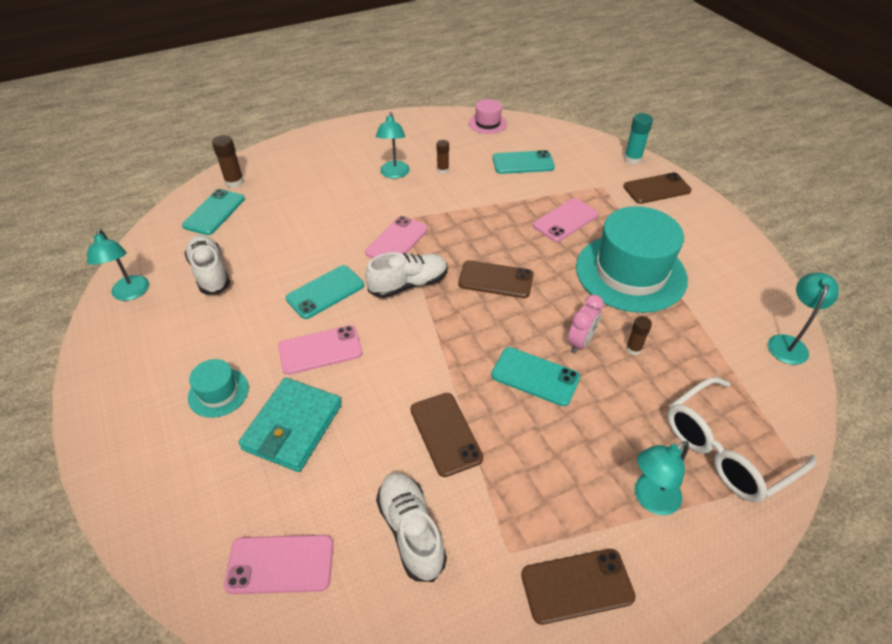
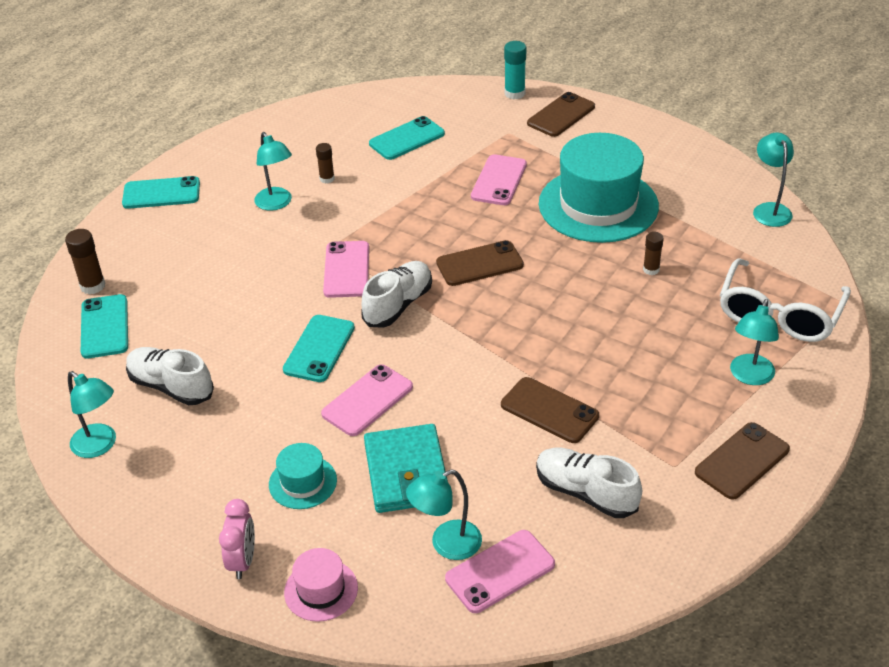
camera: 30 degrees left, 5 degrees down
(264, 510) = (446, 544): none -> turquoise lamp
(487, 123) = (330, 109): pink hat -> pink hat (321, 590)
(535, 376) = (586, 330): turquoise phone -> turquoise phone (161, 193)
(580, 342) = (602, 284): pink clock -> pink clock (242, 561)

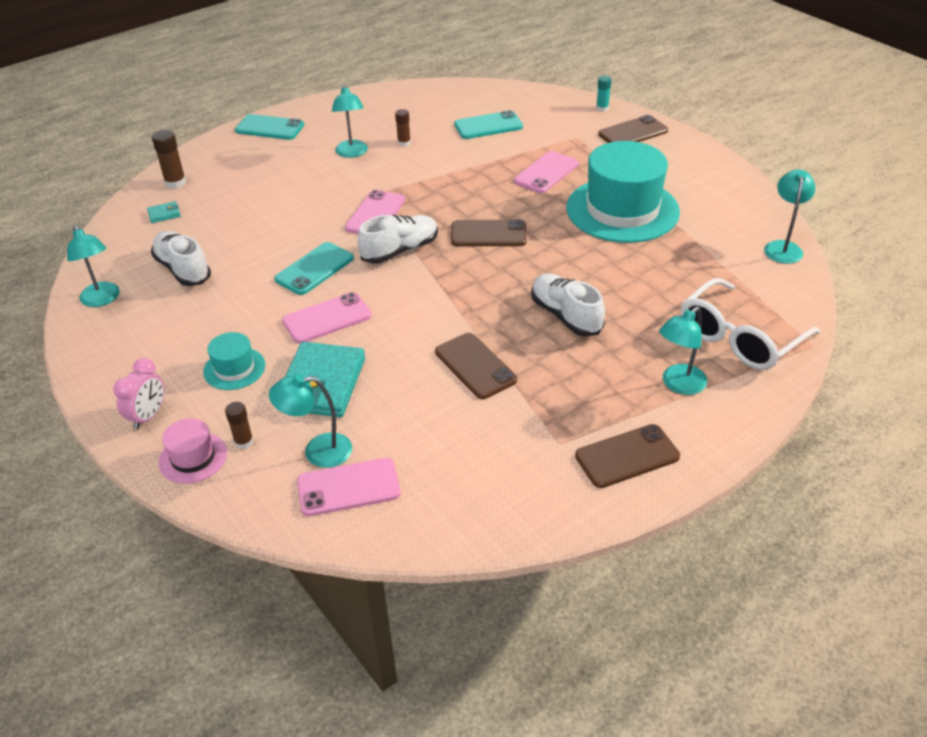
camera: 20 degrees right, 0 degrees up
(104, 327) = (164, 214): turquoise phone -> turquoise wallet
(514, 93) = (602, 108): turquoise glue stick -> turquoise glue stick, size x0.66
(585, 493) = (465, 443): white shoe -> white shoe (565, 316)
(651, 269) = (639, 272): brown glue stick -> brown glue stick (244, 442)

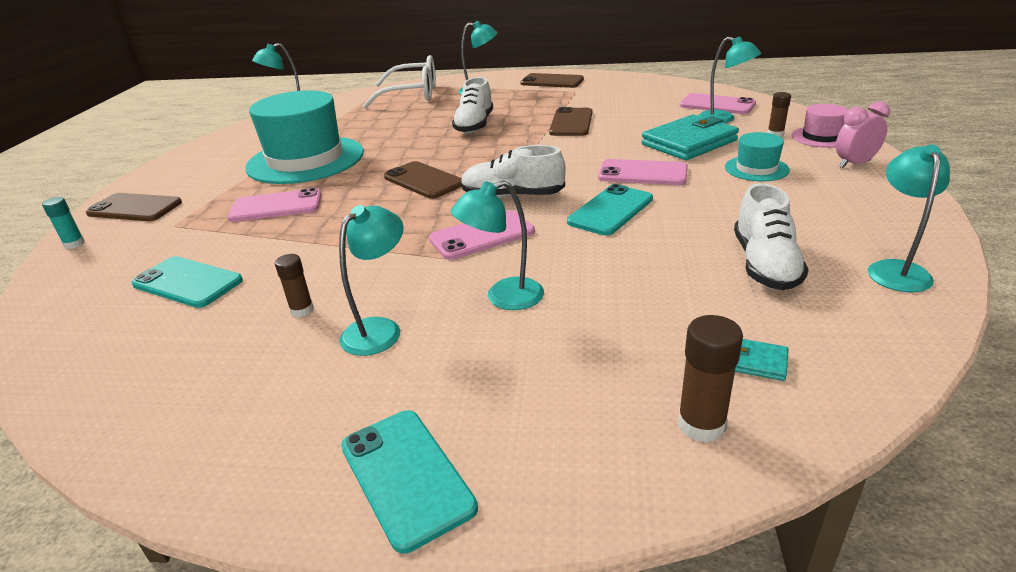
camera: 135 degrees left, 10 degrees down
(313, 189) = (503, 297): none -> turquoise lamp
(314, 269) = (610, 210): turquoise phone -> turquoise phone turned 45 degrees counterclockwise

